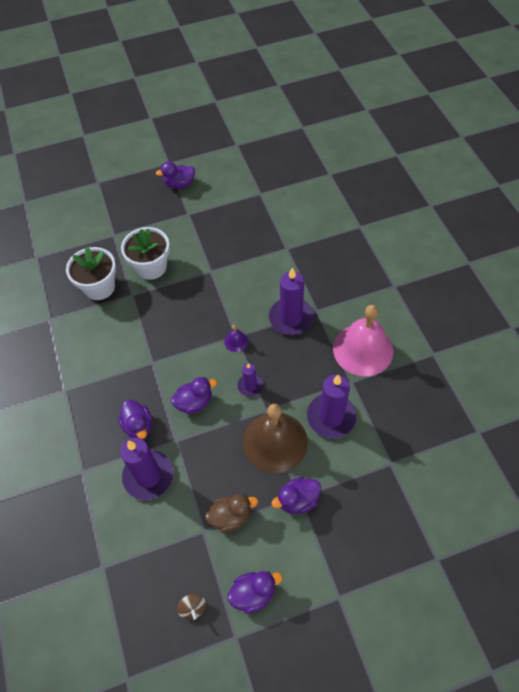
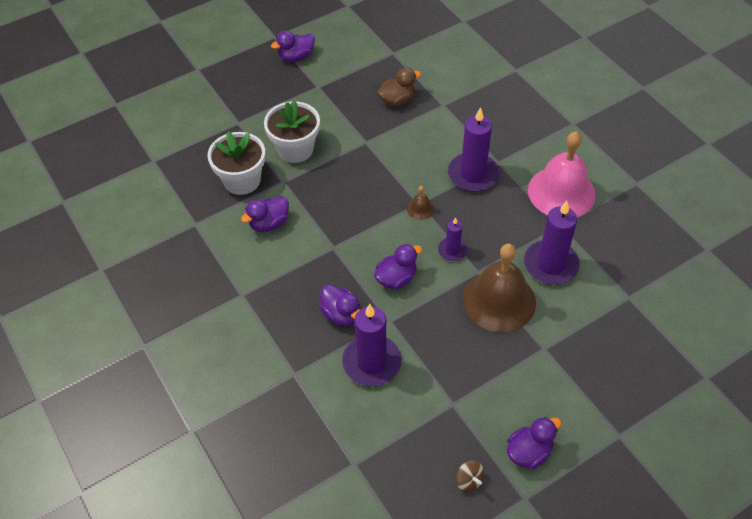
camera: 15 degrees left, 5 degrees down
(231, 516) = (477, 383): brown duck -> brown duck (397, 100)
(236, 341) = (420, 209): purple bell -> brown bell
(297, 500) = (544, 353): purple duck -> purple duck (269, 223)

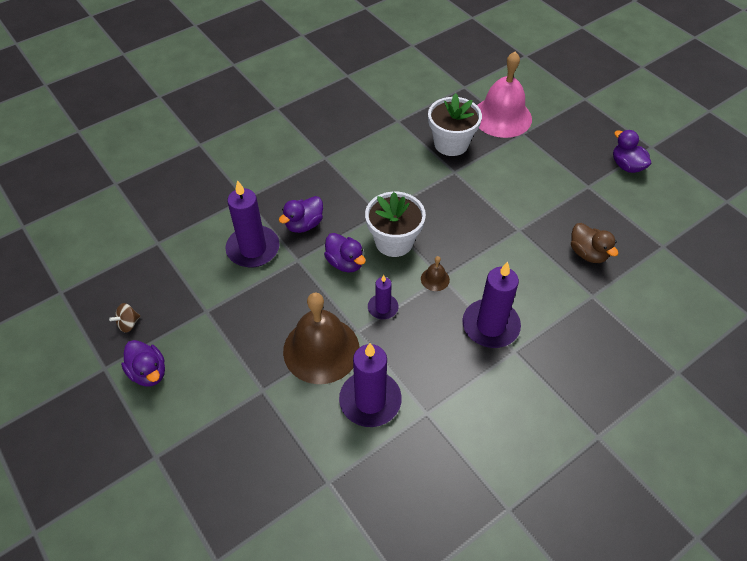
camera: 85 degrees right, 0 degrees up
(269, 223) = (403, 167): purple duck -> none
(295, 149) = (497, 176): white flower pot -> white flower pot (394, 241)
(561, 192) = (479, 417): pink bell -> pink bell (502, 117)

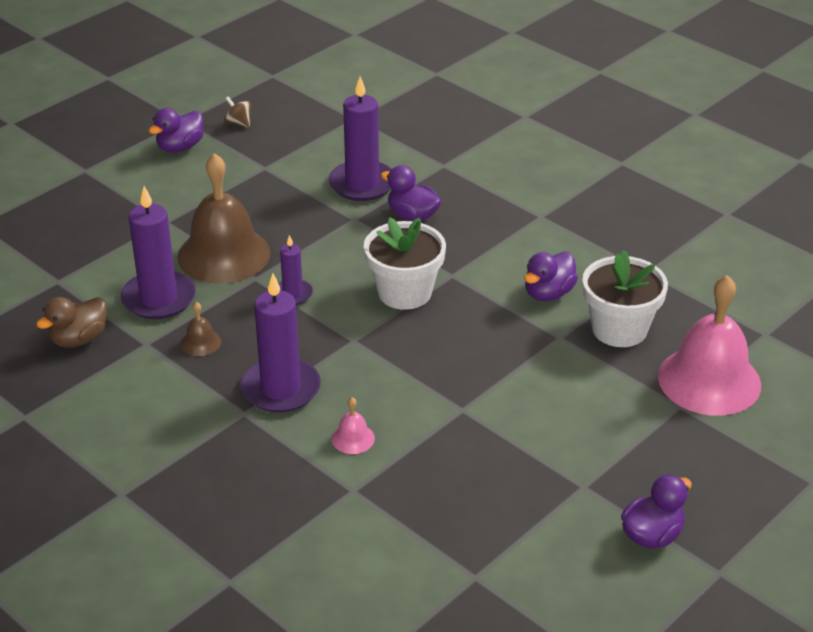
camera: 80 degrees right, 15 degrees down
(345, 263) = (358, 256): purple duck -> purple duck (548, 293)
(435, 279) = (348, 334): brown bell -> brown bell (201, 342)
(544, 289) = (353, 438): none -> pink bell
(587, 253) = (434, 484): brown duck -> brown duck (79, 339)

